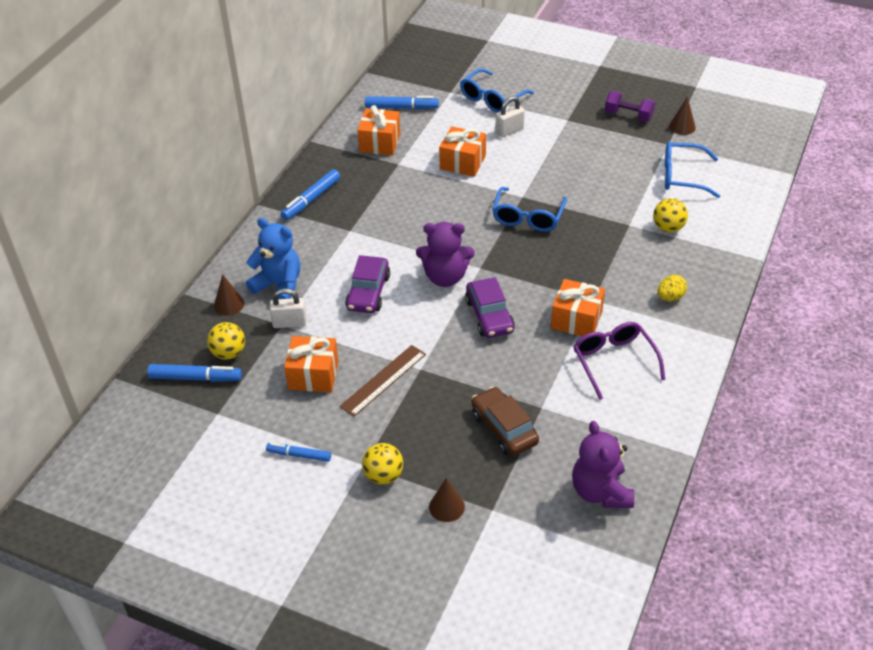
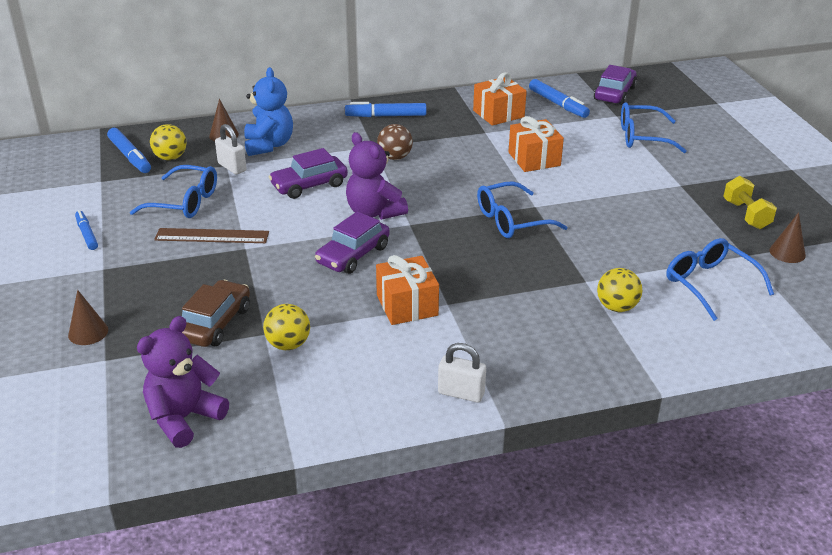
camera: 50 degrees right, 10 degrees down
(313, 375) = (184, 202): orange gift -> blue glasses
(380, 227) = (395, 157): none -> brown ball
(383, 475) = (98, 283): yellow ball -> yellow ball (288, 344)
(420, 74) = (614, 93): none -> purple car
(509, 131) = (614, 163): white padlock -> white padlock (461, 393)
(614, 362) = (374, 353): purple glasses -> none
(628, 116) = (746, 215): purple dumbbell -> yellow dumbbell
(670, 297) = (513, 351): yellow egg -> none

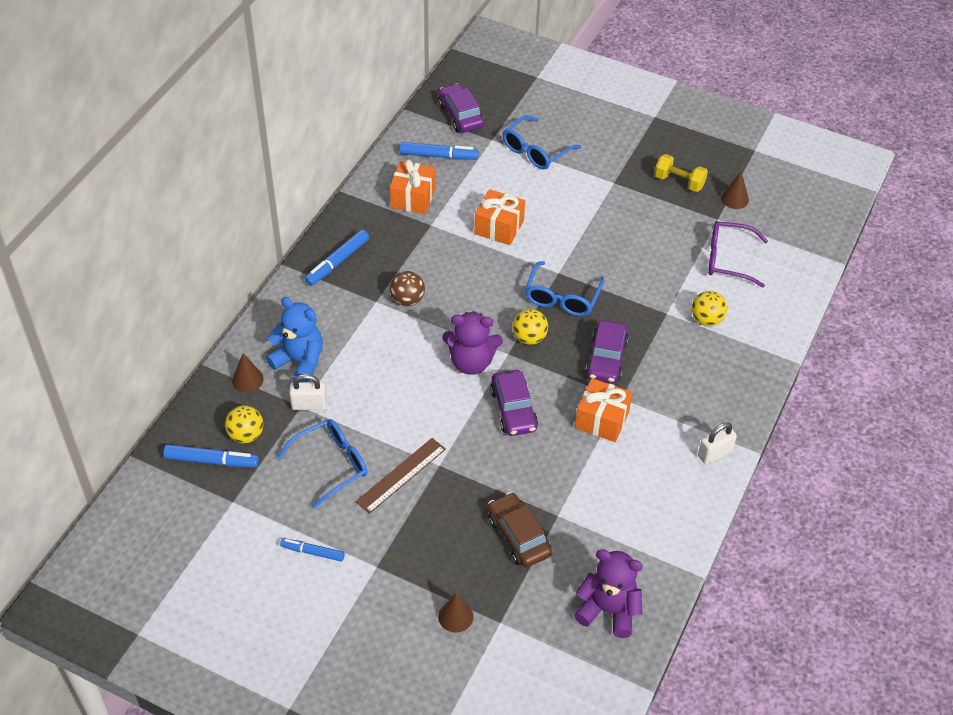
camera: 50 degrees left, 15 degrees up
(184, 418) = (608, 610): purple teddy bear -> purple teddy bear turned 120 degrees clockwise
(288, 344) = (582, 509): yellow ball -> yellow ball (529, 338)
(309, 185) = (391, 375): purple car -> purple car (606, 359)
(710, 284) = (728, 259): blue glasses -> purple glasses

